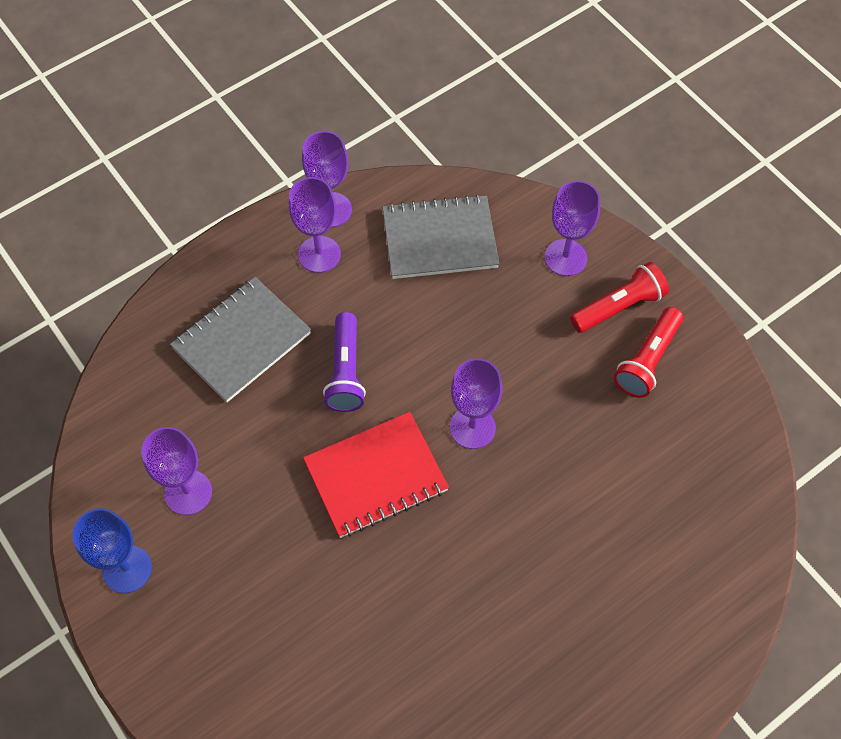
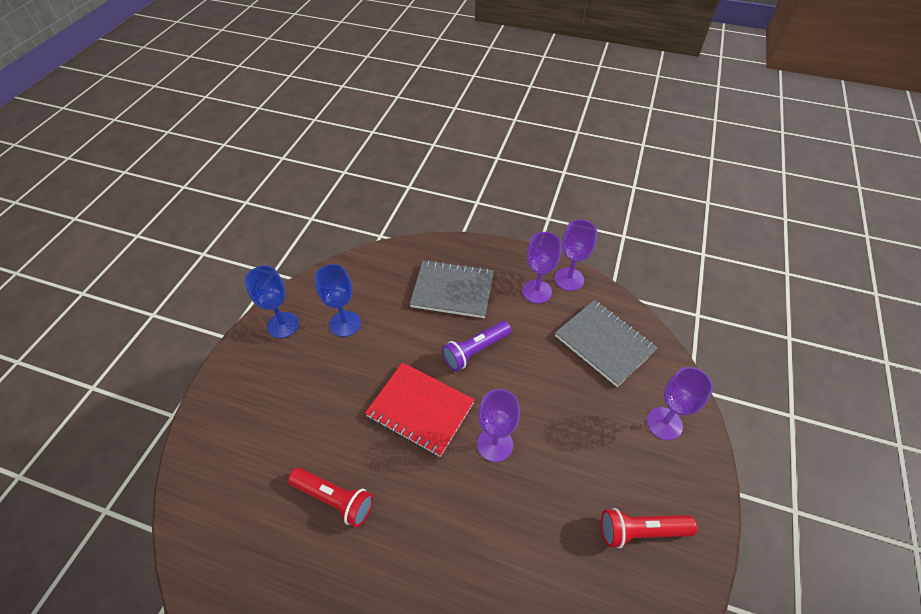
camera: 55 degrees right, 10 degrees down
(188, 492) = (345, 323): purple goblet -> blue goblet
(618, 307) = (662, 482): red flashlight -> red flashlight (334, 499)

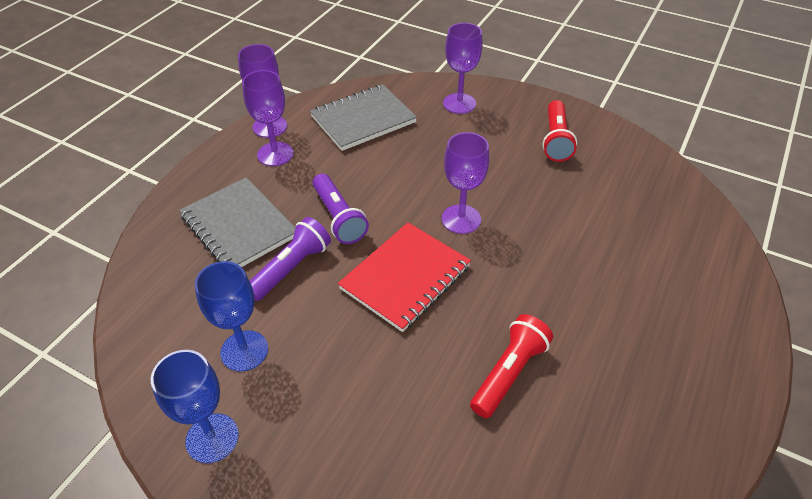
camera: 80 degrees left, 5 degrees down
(418, 332) = (291, 268): none -> purple flashlight
(452, 290) = (239, 226): grey notebook -> grey notebook turned 60 degrees counterclockwise

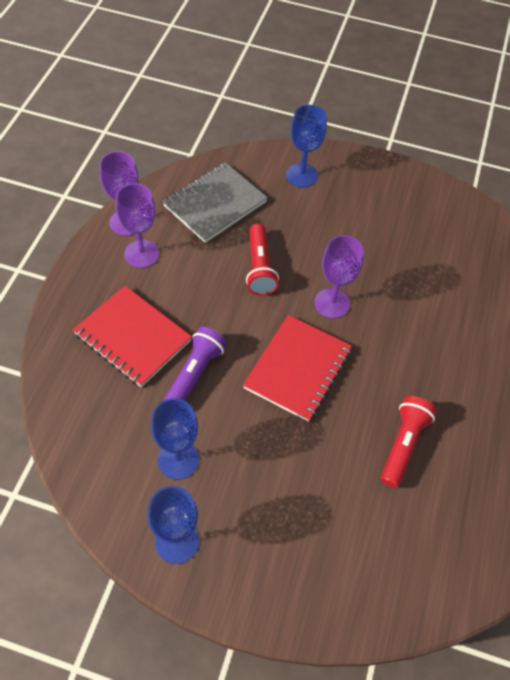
camera: 15 degrees left, 10 degrees up
(239, 226) = (133, 337): grey notebook -> red notebook
(338, 217) = (222, 316): purple flashlight -> none
(459, 103) = (302, 175): purple goblet -> blue goblet
(555, 140) = (398, 207): red flashlight -> red flashlight (259, 267)

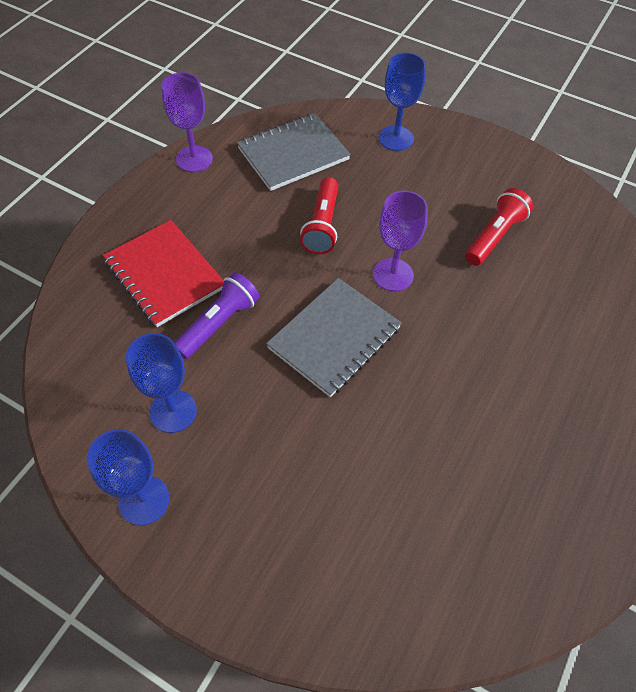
camera: 15 degrees right, 0 degrees up
(141, 254) = (200, 192): purple goblet -> none
(298, 369) = (334, 338): red notebook -> grey notebook
(403, 445) = (434, 444): red flashlight -> red flashlight (494, 236)

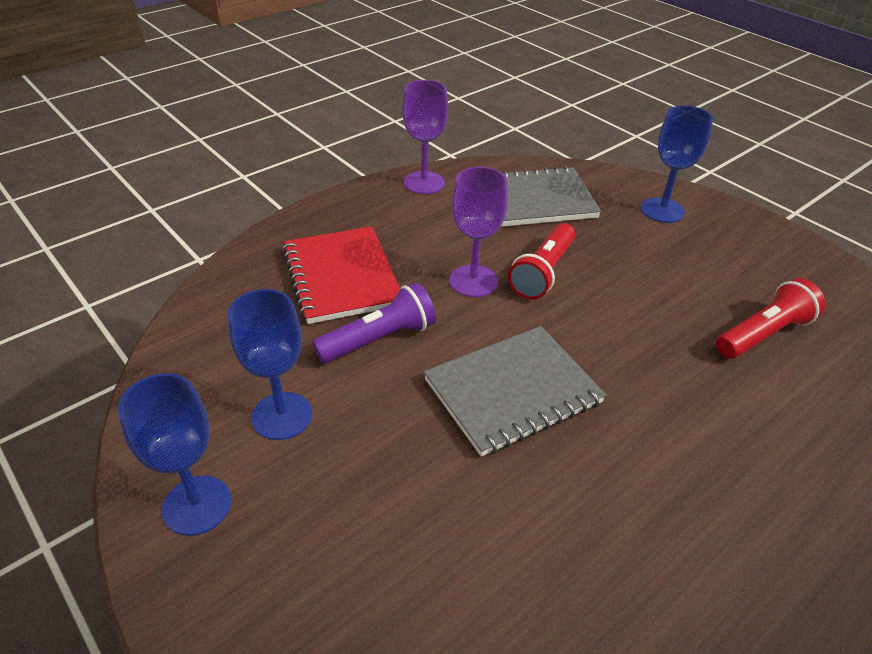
camera: 20 degrees right, 15 degrees down
(393, 275) = (613, 343): purple goblet -> purple goblet (473, 281)

